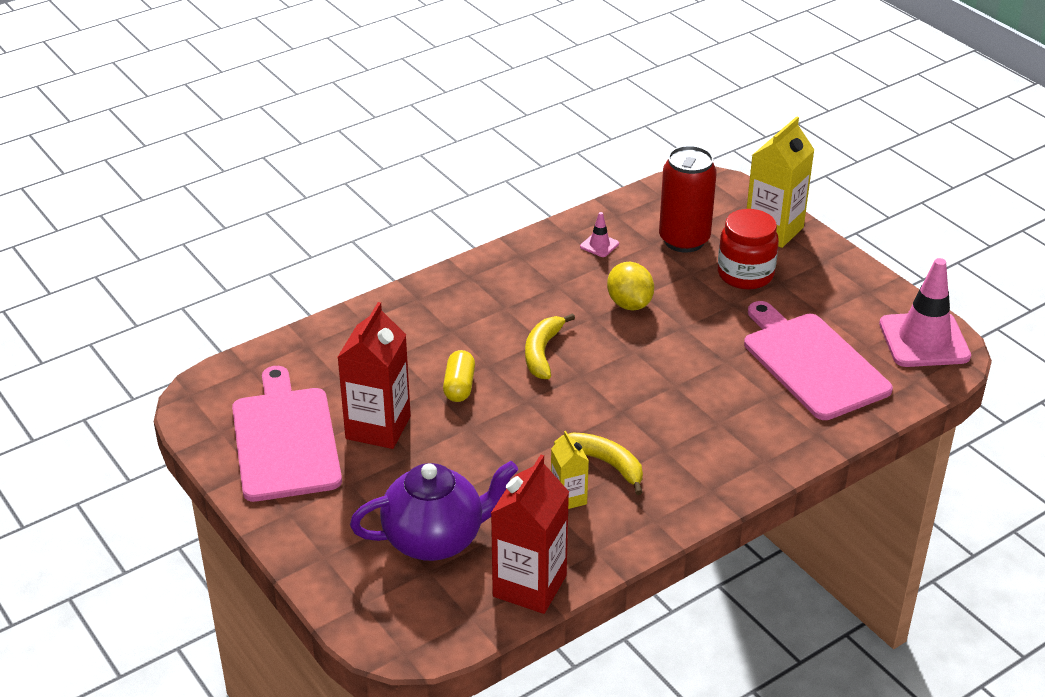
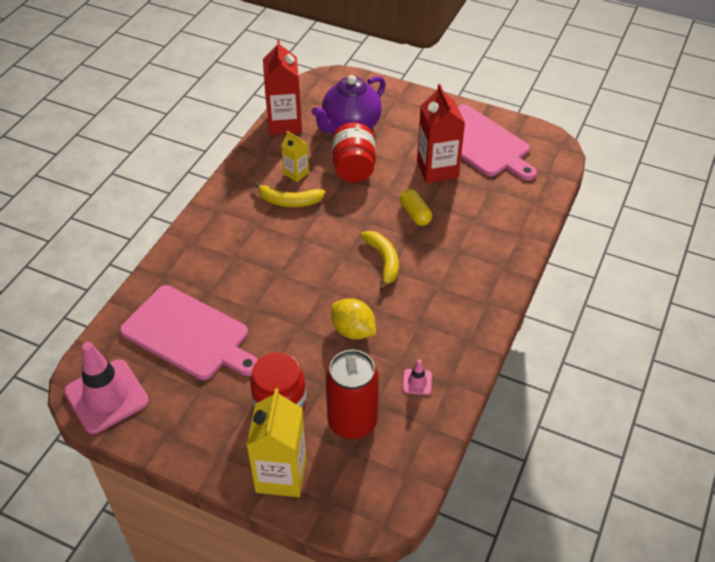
camera: 150 degrees right, 10 degrees up
(484, 473) = (354, 168): none -> red jar

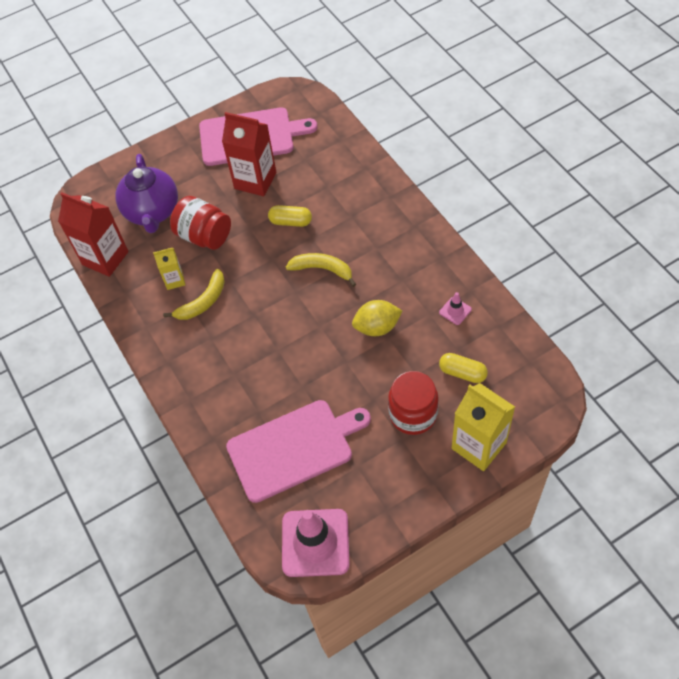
camera: 50 degrees left, 10 degrees up
(352, 422) = (462, 373): red can -> yellow capsule

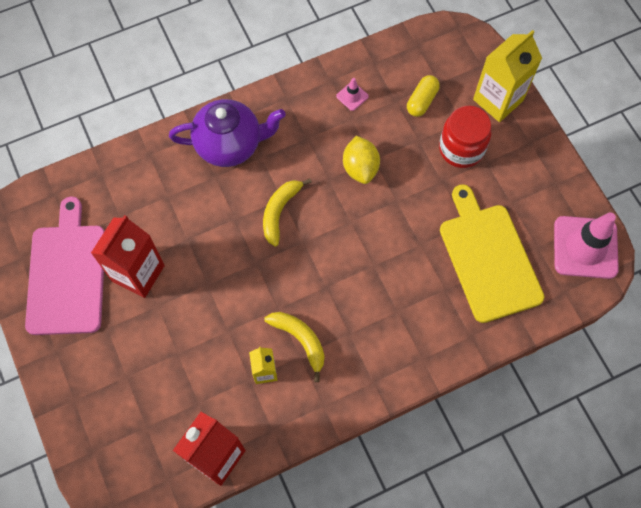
camera: 90 degrees left, 10 degrees up
(152, 212) = (157, 396): purple teapot -> purple teapot (230, 145)
(204, 236) = (207, 335): red jar -> none
(291, 221) = (208, 239): yellow capsule -> none
(294, 448) = (488, 258): pink cutting board -> yellow cutting board

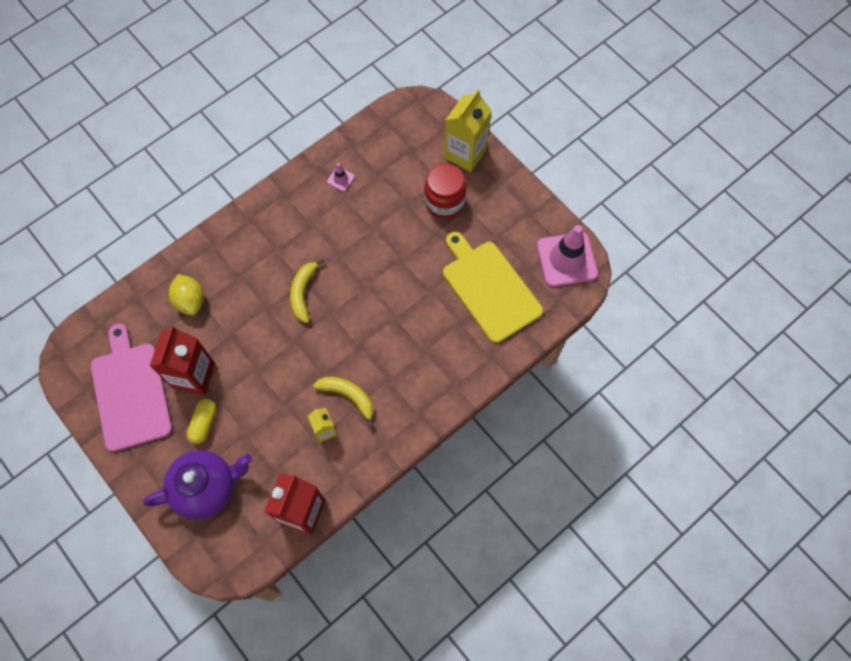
camera: 15 degrees left, 0 degrees up
(230, 145) = (245, 246): purple teapot -> purple teapot (207, 488)
(360, 168) = (363, 238): yellow lemon -> yellow lemon (190, 301)
(422, 101) = (401, 169): yellow capsule -> yellow capsule (204, 423)

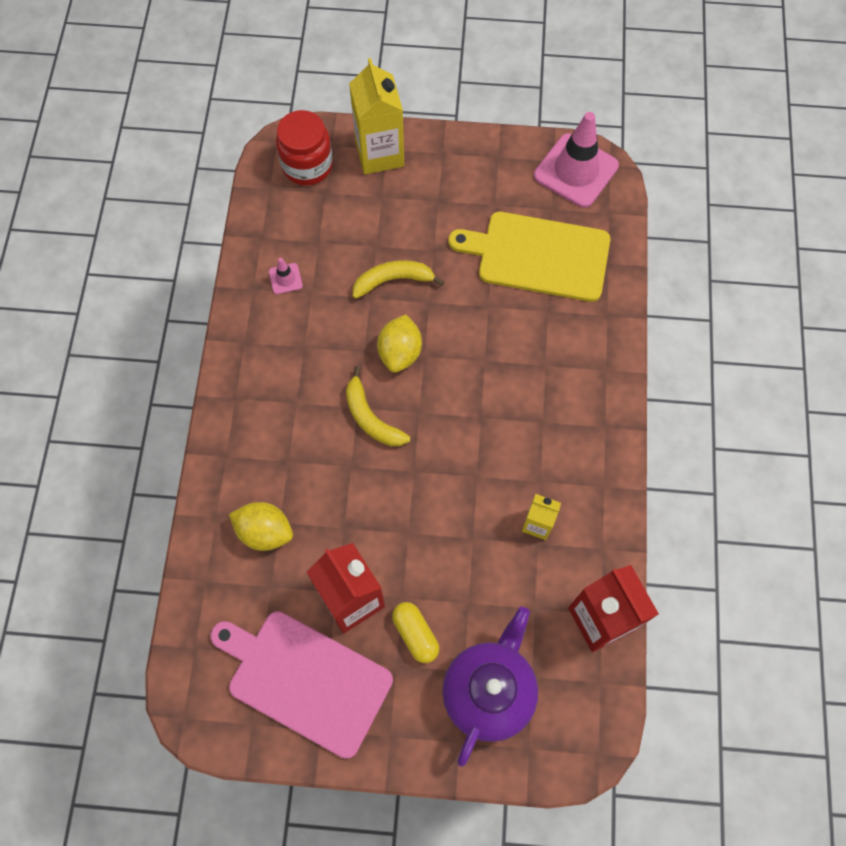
camera: 45 degrees left, 0 degrees up
(348, 396) = (523, 472): yellow banana -> yellow banana (393, 280)
(355, 272) = (400, 352): none -> yellow lemon
(444, 202) = (410, 214): red jar -> red jar (307, 165)

